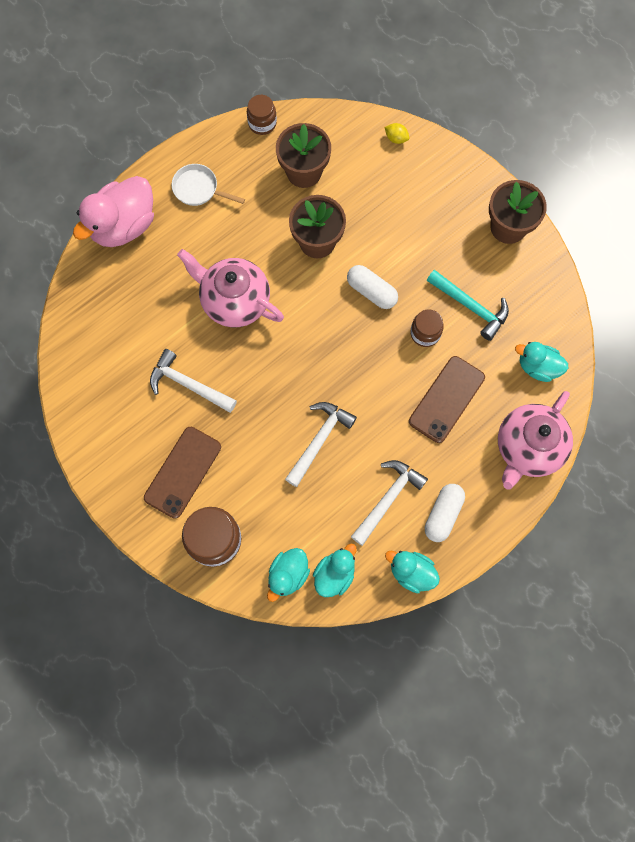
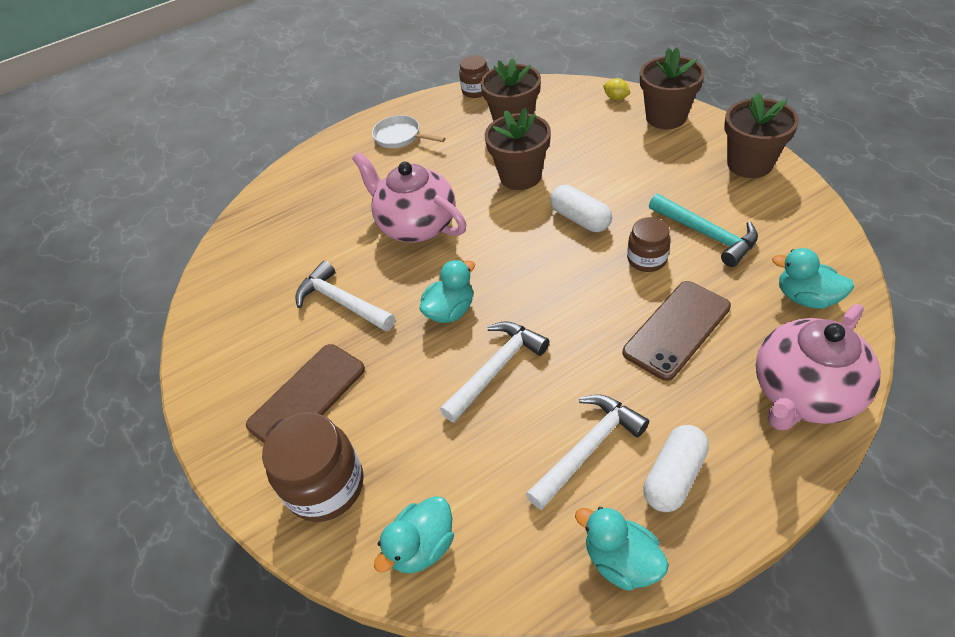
camera: 15 degrees right, 25 degrees down
(123, 226) = (315, 164): pink duck -> none
(334, 574) = (495, 552): turquoise duck -> turquoise duck (450, 311)
(441, 166) = (666, 117): none -> brown flower pot

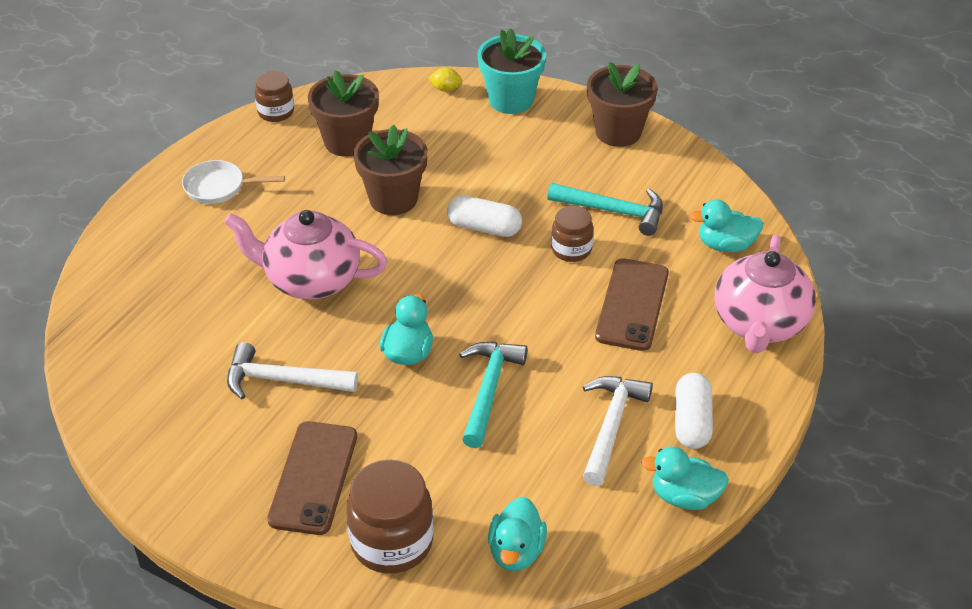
camera: 35 degrees left, 5 degrees down
(496, 369) = (488, 390): white hammer -> turquoise hammer
(666, 117) = (511, 100): brown flower pot -> turquoise flower pot

